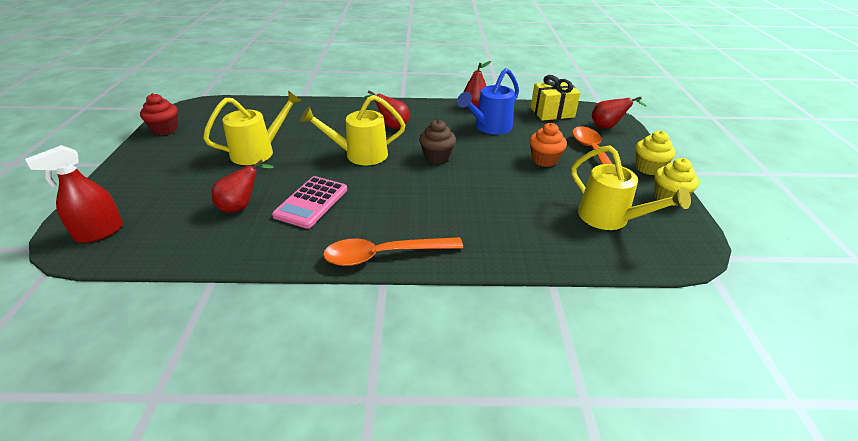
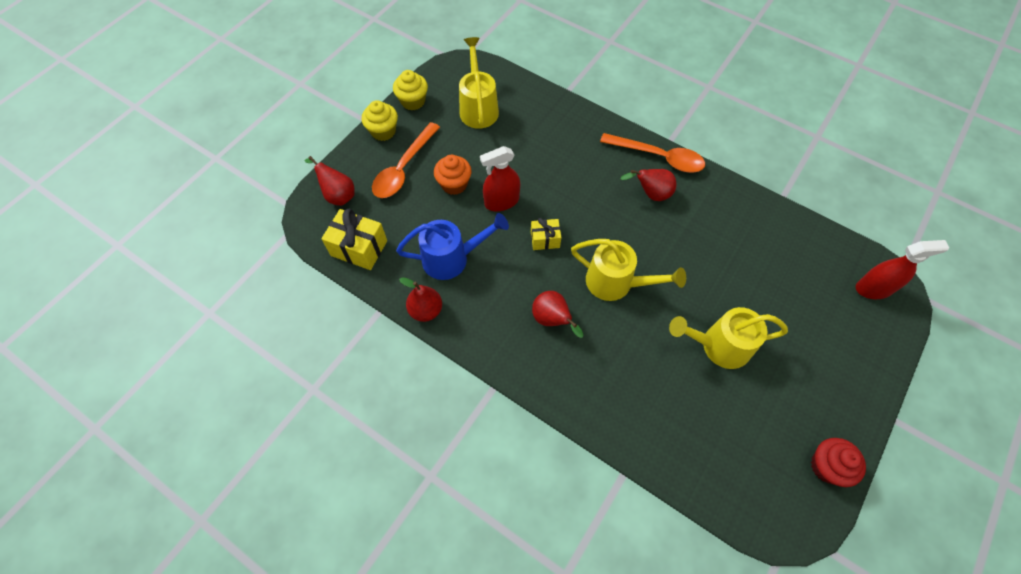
camera: 145 degrees left, 25 degrees up
(241, 206) = (751, 262): red pear -> red pear (651, 194)
(311, 202) = (690, 236): pink calculator -> none
(437, 157) = (545, 239): brown cupcake -> yellow gift
(495, 164) = (501, 201): none -> red spray bottle

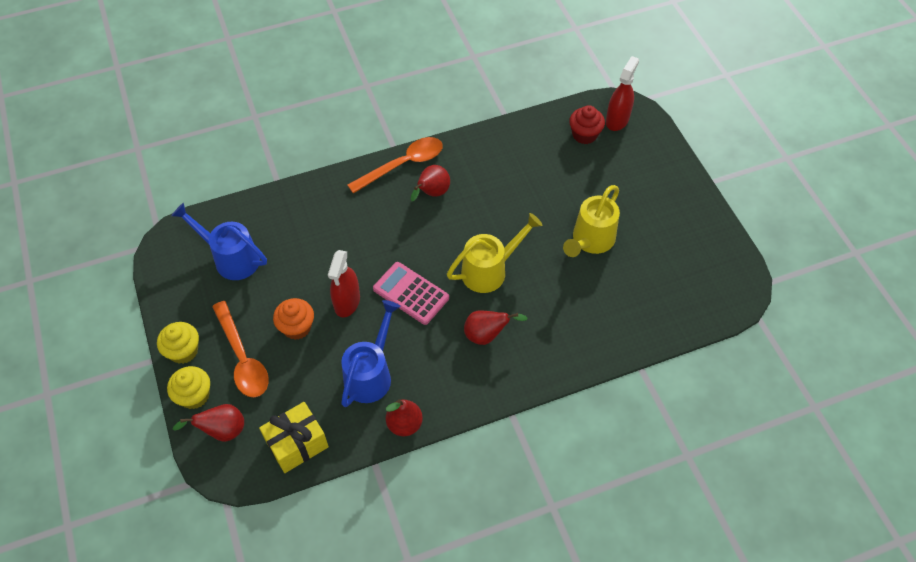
camera: 55 degrees left, 5 degrees down
(413, 101) = (172, 306): yellow cupcake -> yellow cupcake (194, 396)
(478, 107) = (231, 258): yellow watering can -> blue watering can
(545, 239) = (411, 293): yellow gift -> pink calculator
(827, 466) = (717, 242): red cupcake -> red cupcake (584, 135)

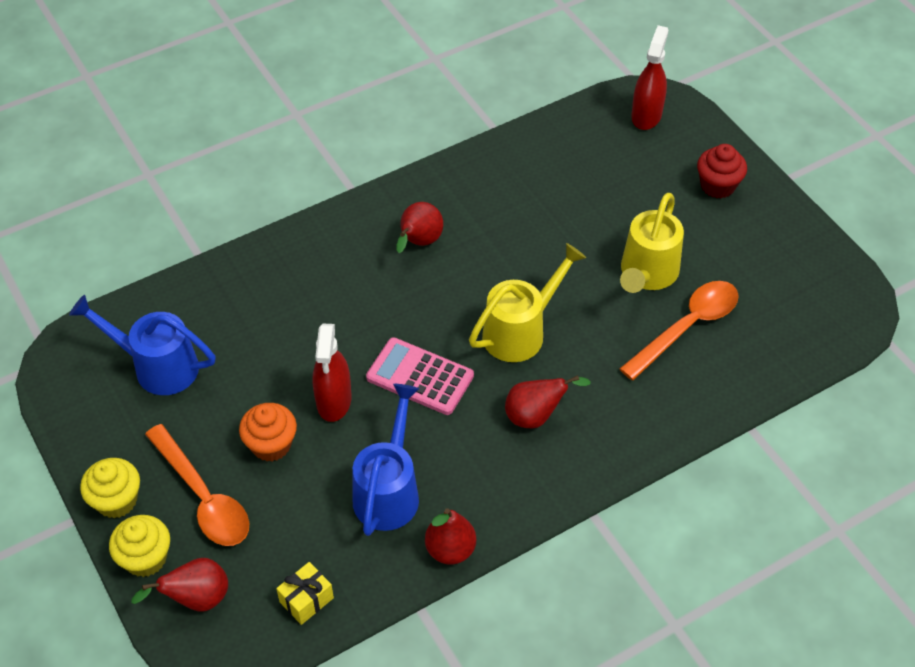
camera: 10 degrees left, 5 degrees down
(297, 444) = (306, 600): yellow gift -> yellow gift, size x0.60
(403, 165) = (370, 211): orange spoon -> orange spoon (687, 327)
(584, 135) = (607, 140): red cupcake -> red cupcake (717, 186)

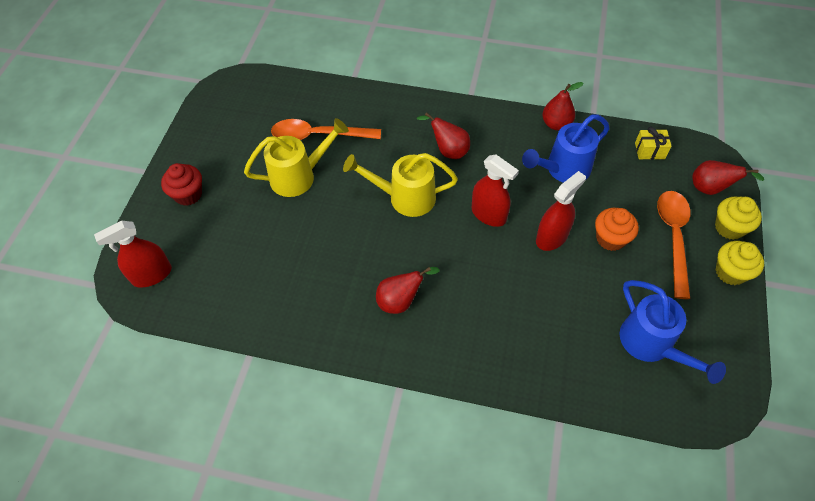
camera: 135 degrees left, 5 degrees up
(420, 377) = (488, 214): pink calculator -> red spray bottle

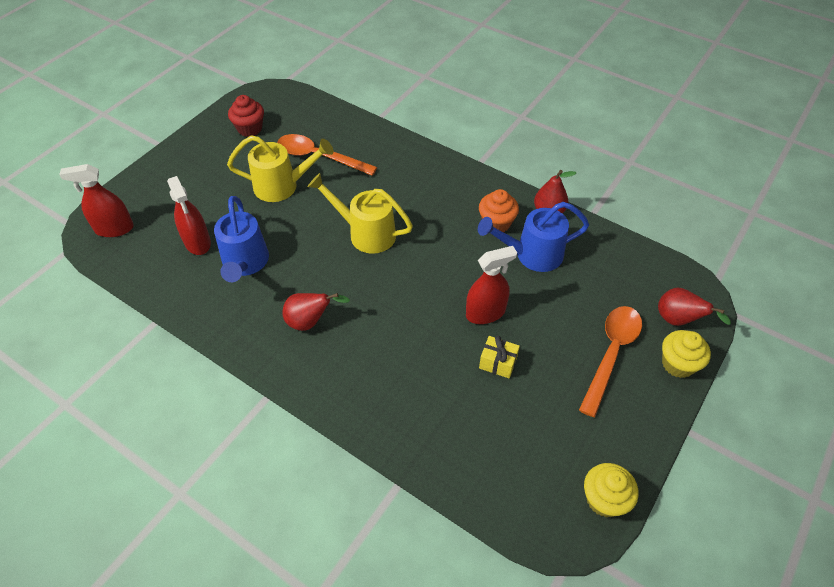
camera: 20 degrees right, 5 degrees down
(188, 194) = (181, 173): red cupcake -> red cupcake (250, 129)
(448, 150) = (429, 204): red pear -> none
(488, 214) = (436, 272): red spray bottle -> red spray bottle (197, 242)
(610, 239) = (544, 333): orange cupcake -> orange cupcake (496, 223)
(649, 151) = (632, 264): yellow gift -> yellow gift (498, 363)
(651, 345) = (530, 448): blue watering can -> blue watering can (245, 264)
(730, 272) = (654, 407): yellow cupcake -> yellow cupcake (604, 499)

